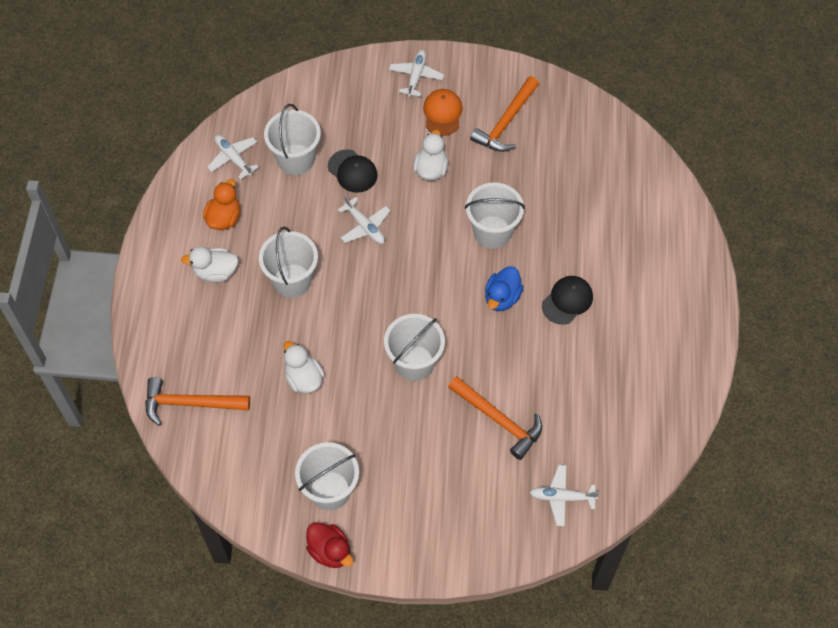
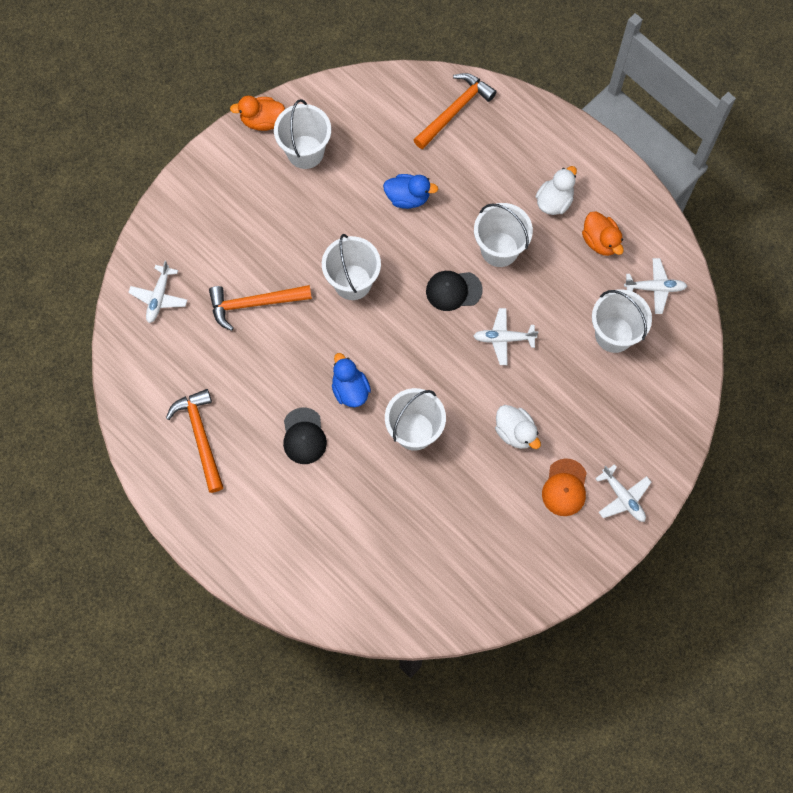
camera: 130 degrees right, 10 degrees up
(304, 378) = (408, 197): white duck -> blue duck
(330, 551) = (262, 120): red duck -> orange duck
(352, 171) = (565, 369): black cap -> black cap (453, 290)
(442, 113) = (565, 487): orange cap -> orange cap turned 60 degrees clockwise
(506, 122) = (511, 533): orange hammer -> orange hammer (200, 436)
(561, 497) = (159, 297): white plane -> white plane turned 150 degrees clockwise

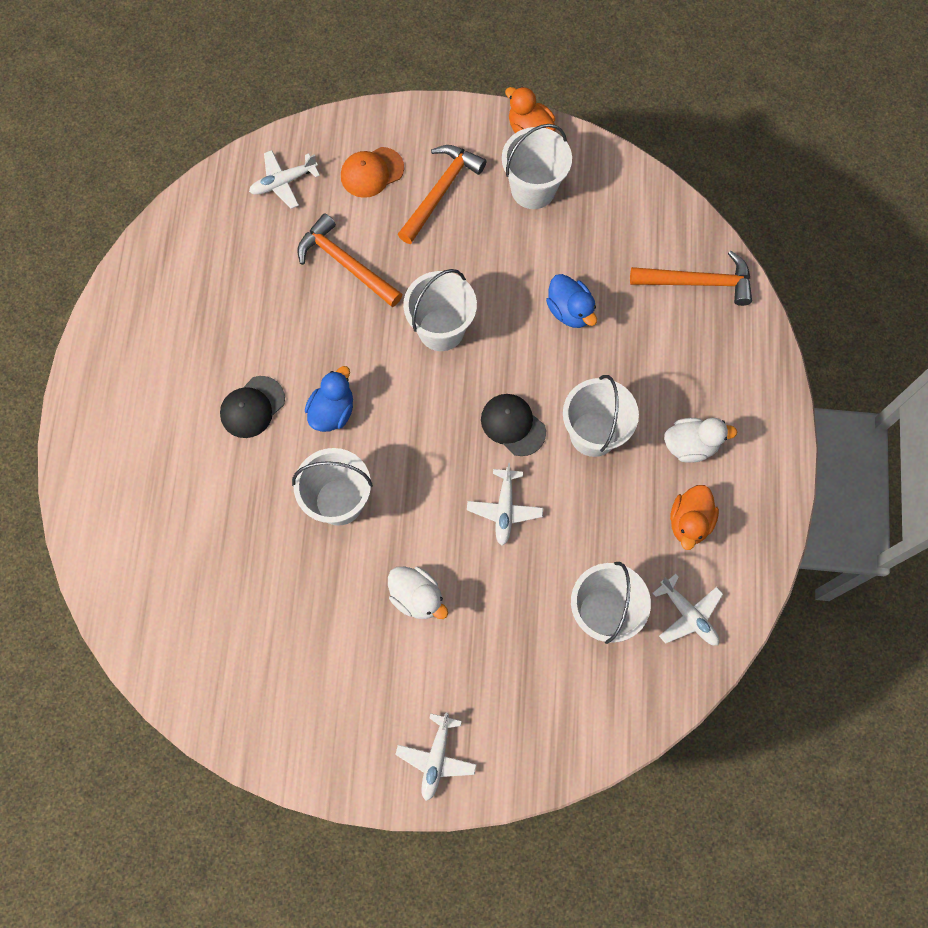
camera: 50 degrees right, 0 degrees up
(200, 436) = (179, 320): orange hammer -> orange hammer (441, 191)
(503, 338) = (504, 509): white plane -> white plane turned 135 degrees counterclockwise
(515, 432) = (417, 597): white duck -> white duck turned 60 degrees counterclockwise
(565, 487) = (399, 691): orange cap -> orange cap (372, 172)

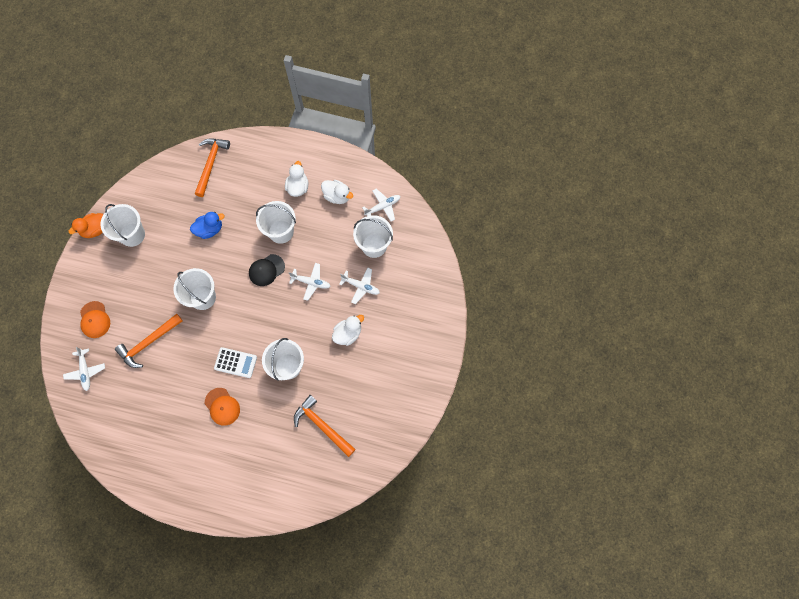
camera: 80 degrees left, 0 degrees up
(252, 407) = (222, 406): black cap -> orange cap
(332, 411) = (235, 362): blue duck -> white calculator
(436, 758) = (430, 337): white plane -> white plane (361, 286)
(441, 191) = (119, 283): orange hammer -> orange hammer (322, 425)
(689, 522) = (337, 196): orange duck -> white duck

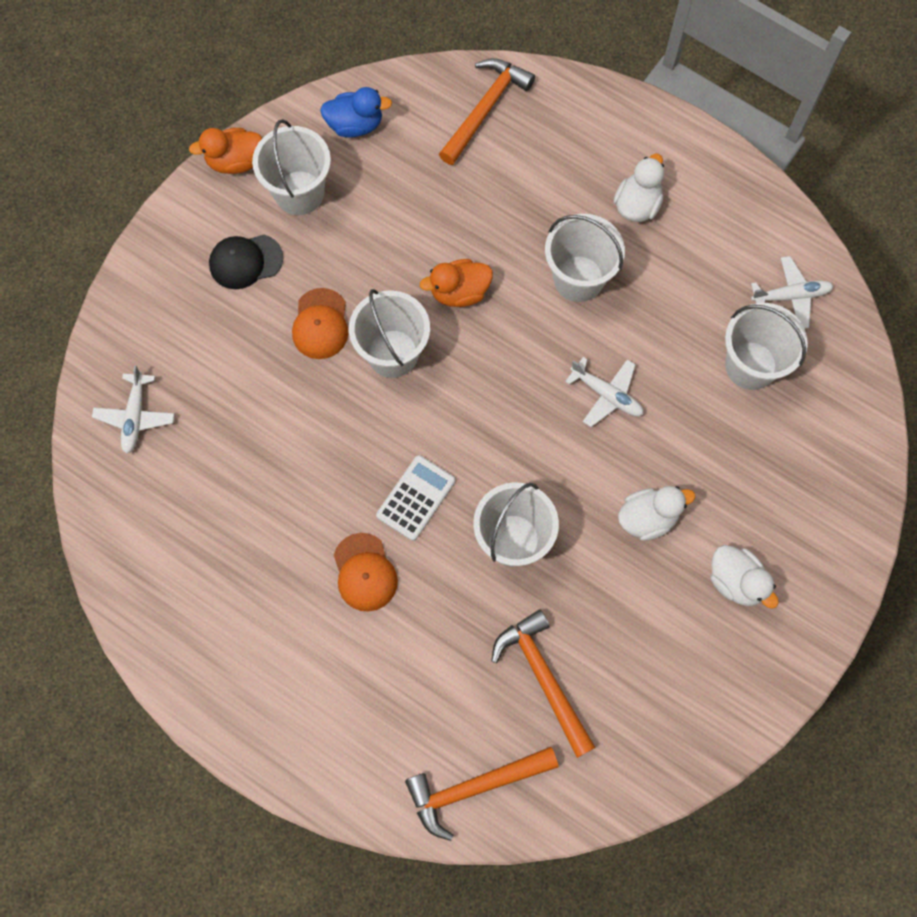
camera: 20 degrees right, 0 degrees up
(95, 319) = (182, 327): orange cap -> orange cap (320, 324)
(148, 343) = (266, 404): orange hammer -> orange hammer (474, 787)
(210, 229) = (445, 230): blue duck -> blue duck (355, 125)
(226, 257) = (459, 292): none -> orange duck
(235, 362) = (416, 498): white calculator -> white calculator turned 90 degrees counterclockwise
(266, 270) = (528, 342): black cap -> black cap (245, 261)
(337, 196) = (707, 247): white duck -> white duck (736, 581)
(361, 286) = (701, 435): white plane -> none

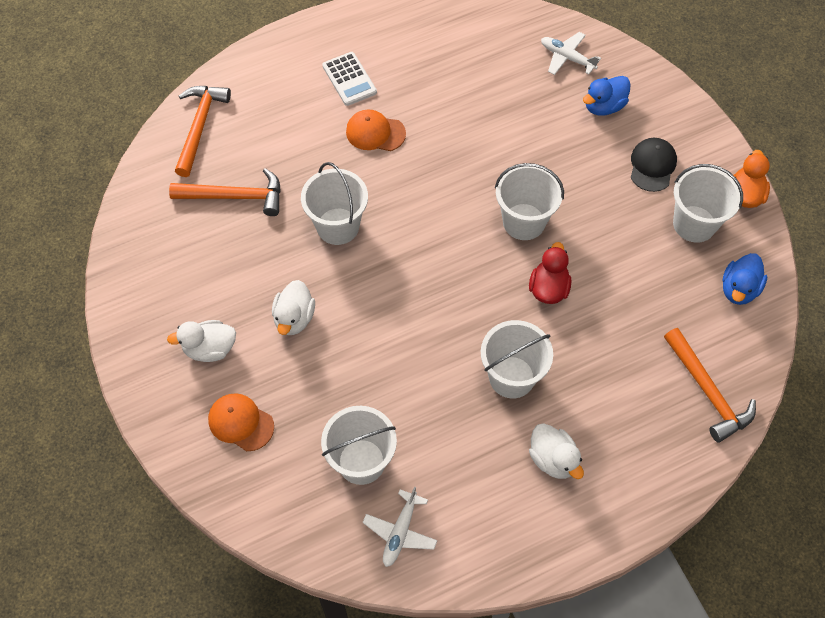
camera: 120 degrees right, 10 degrees down
(188, 345) = (604, 106): none -> blue duck
(320, 324) = (574, 188): orange cap -> orange cap (241, 423)
(416, 498) = (406, 184): white calculator -> white calculator (349, 79)
(459, 292) = (548, 288): orange duck -> red duck
(607, 395) = (403, 343): white plane -> none

